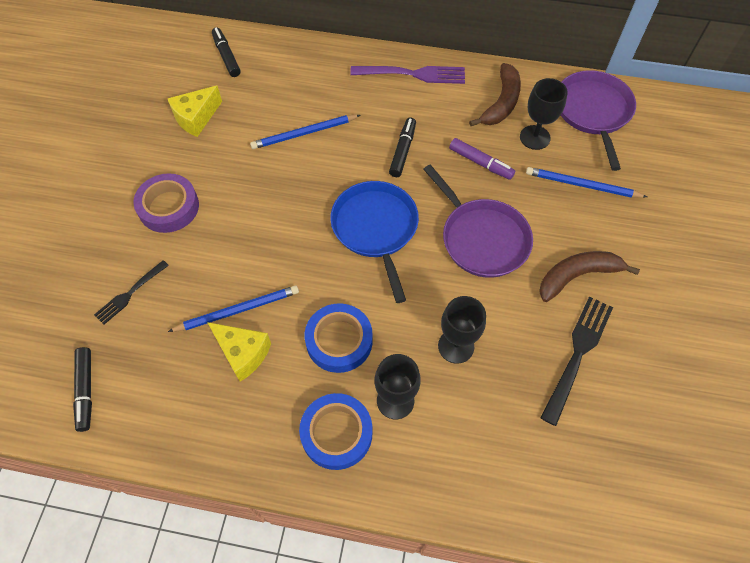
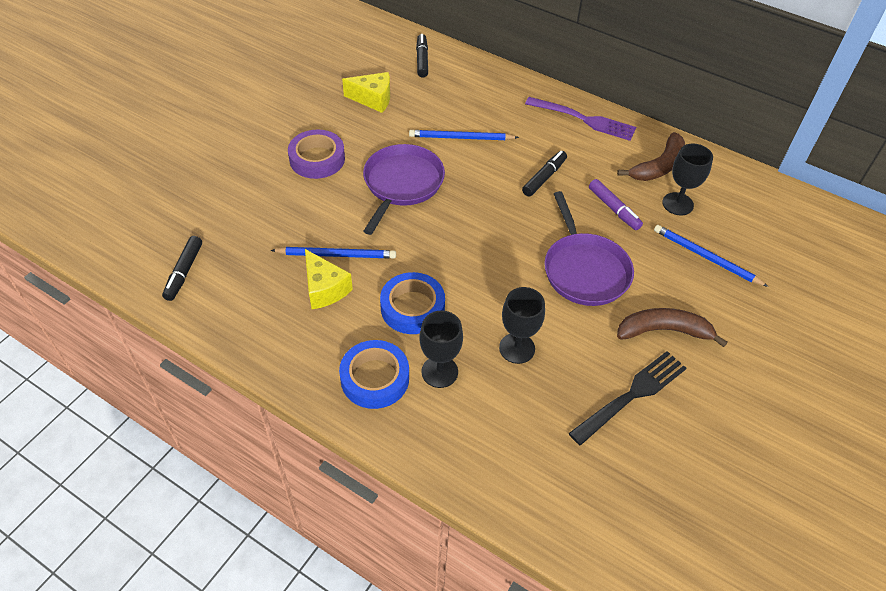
camera: 20 degrees right, 10 degrees down
(130, 293) = (254, 213): black fork -> none
(196, 118) = (373, 99): yellow cheese -> yellow cheese turned 150 degrees counterclockwise
(376, 229) = (489, 231): blue pan -> none
(593, 112) = (748, 200): purple pan -> purple pan (402, 184)

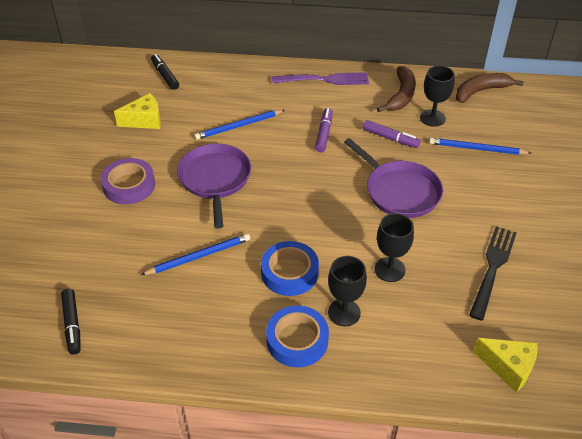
camera: 25 degrees left, 5 degrees down
(324, 289) = (207, 287): yellow cheese -> yellow cheese (508, 367)
(544, 177) = (324, 134): black marker -> purple marker
(664, 331) = (483, 212): brown banana -> brown banana (481, 91)

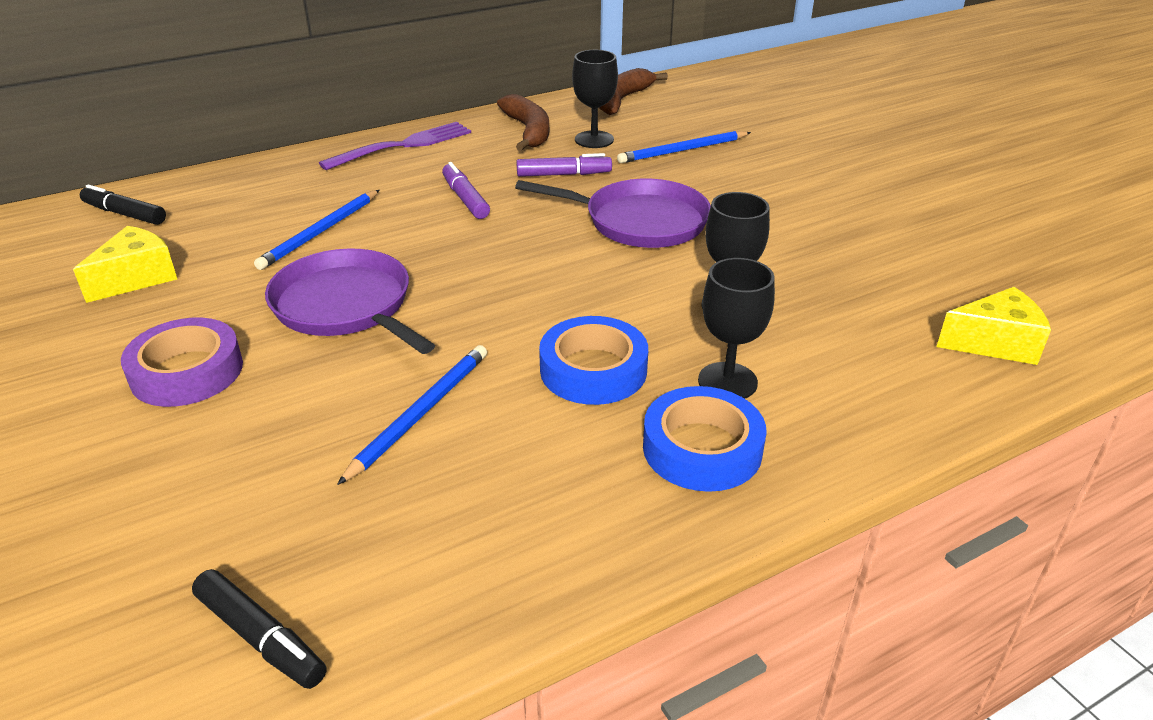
camera: 35 degrees left, 10 degrees down
(492, 268) = (846, 253): black fork -> none

